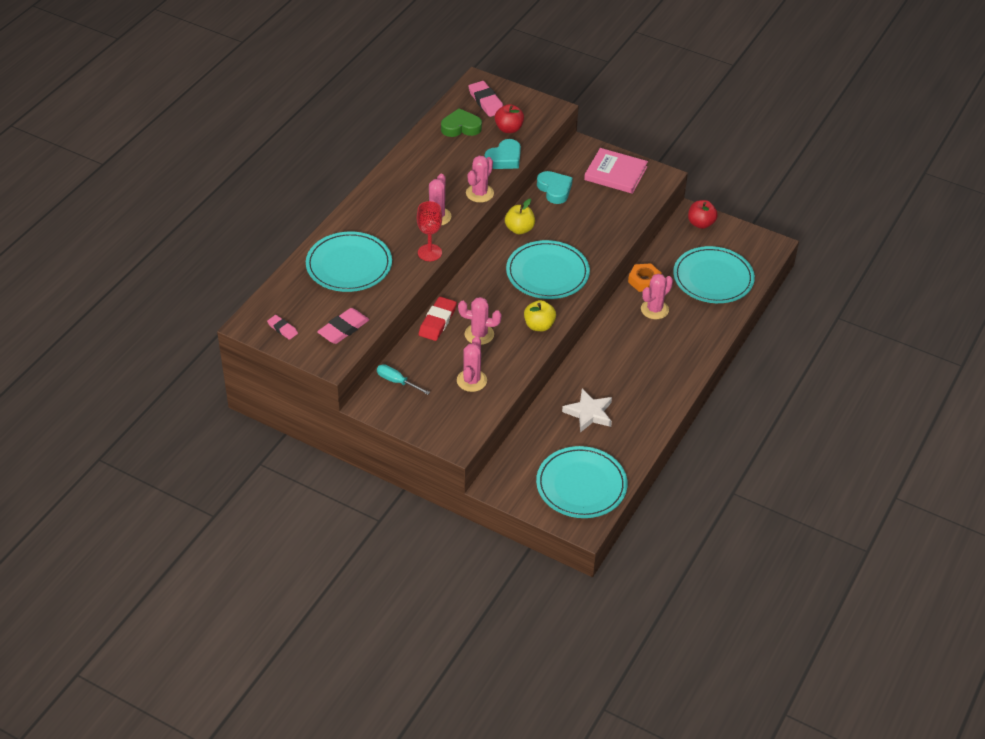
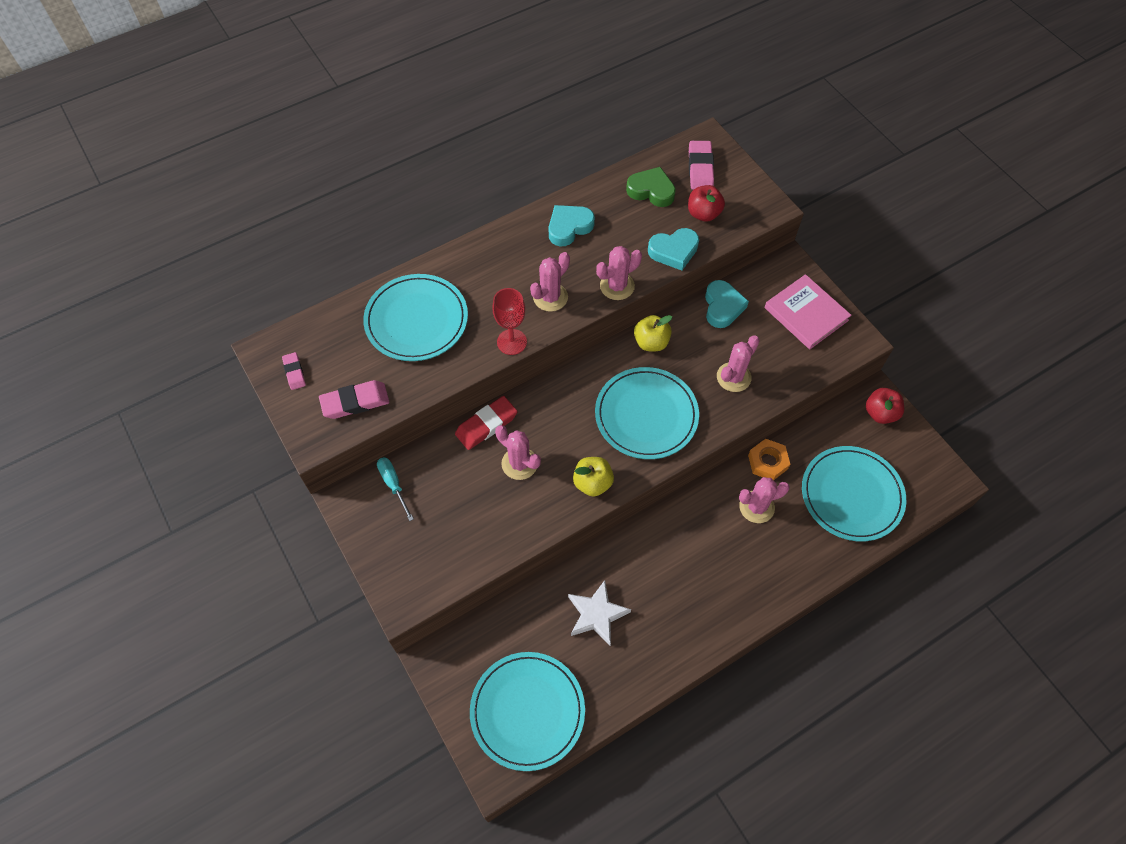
camera: 30 degrees right, 15 degrees up
(417, 170) = (569, 227): none -> turquoise heart
(471, 381) = (472, 523): pink cactus -> pink cactus (733, 377)

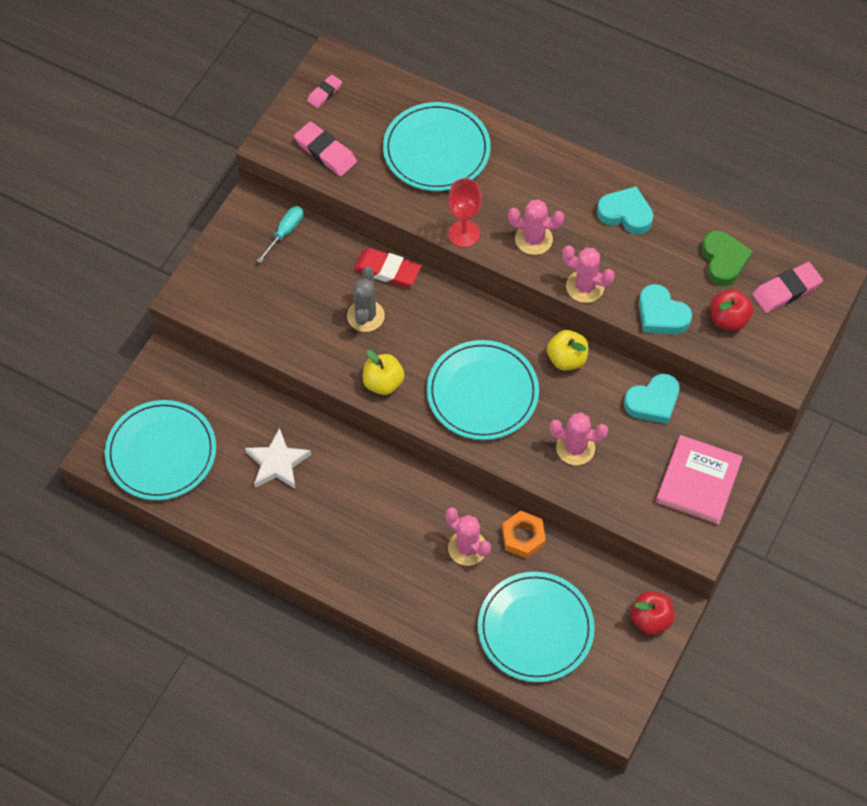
camera: 60 degrees right, 0 degrees up
(519, 463) = (365, 316): pink cactus -> grey cactus

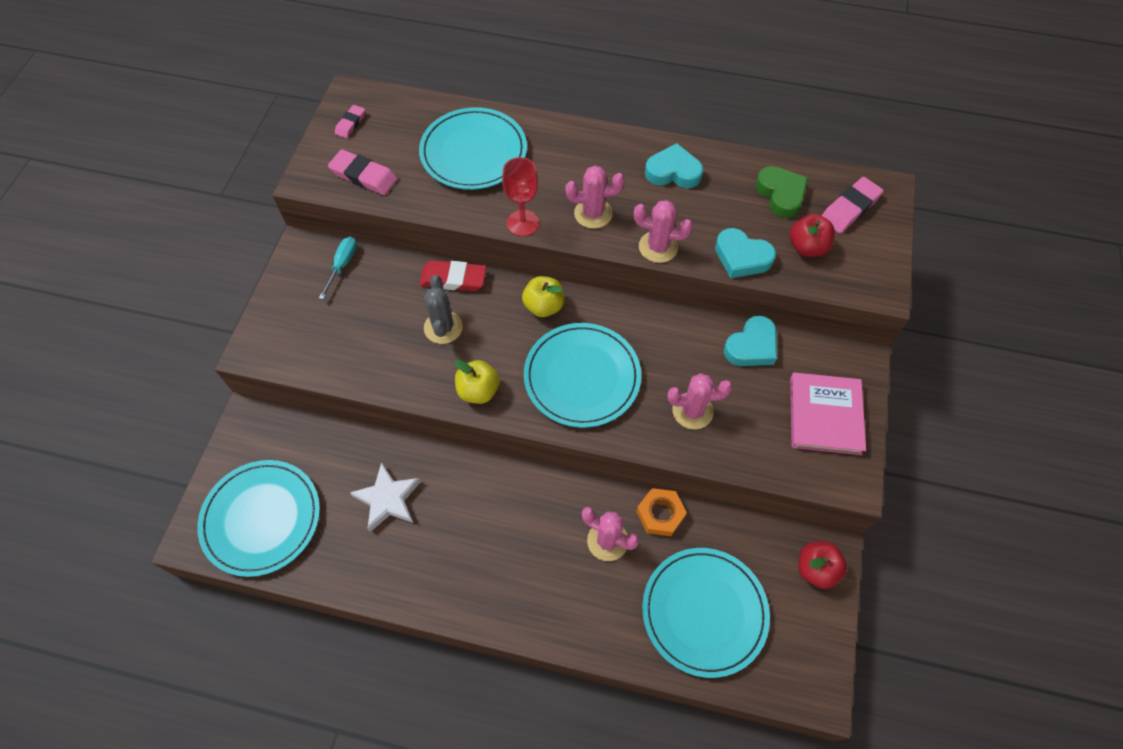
camera: 15 degrees left, 0 degrees up
(566, 359) = (654, 324): yellow apple -> yellow apple (543, 306)

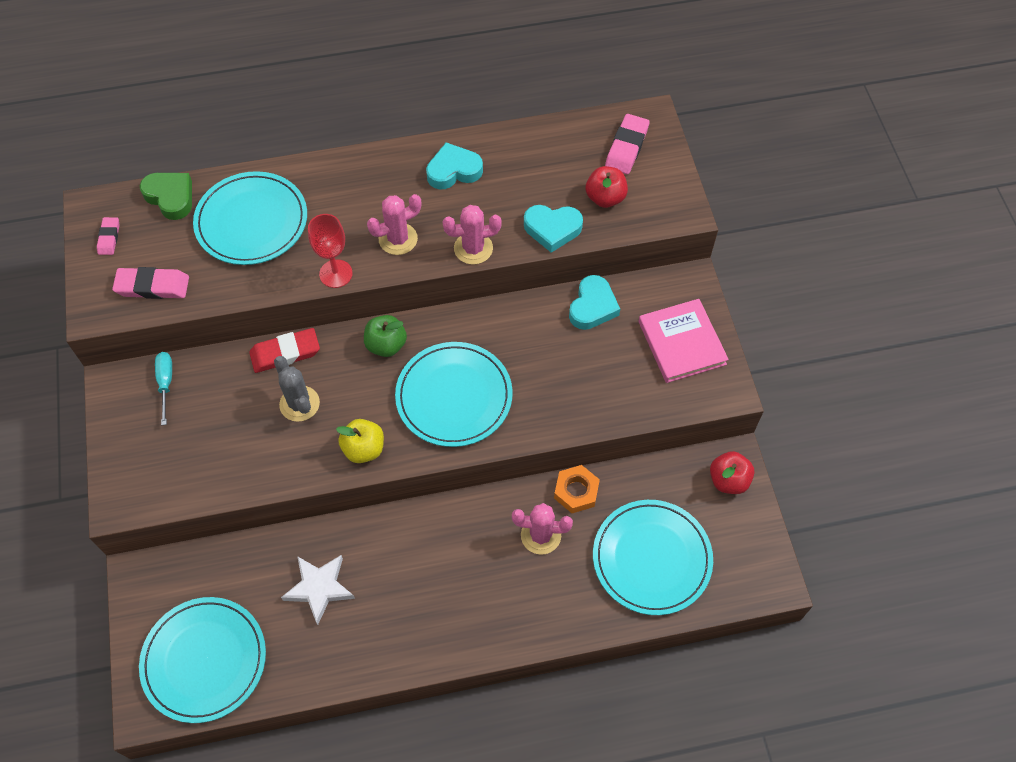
camera: 25 degrees left, 0 degrees up
(543, 306) = (386, 345): yellow apple -> green apple
(692, 411) = (567, 386): pink cactus -> none
(781, 194) = (561, 156): green heart -> green heart (170, 197)

